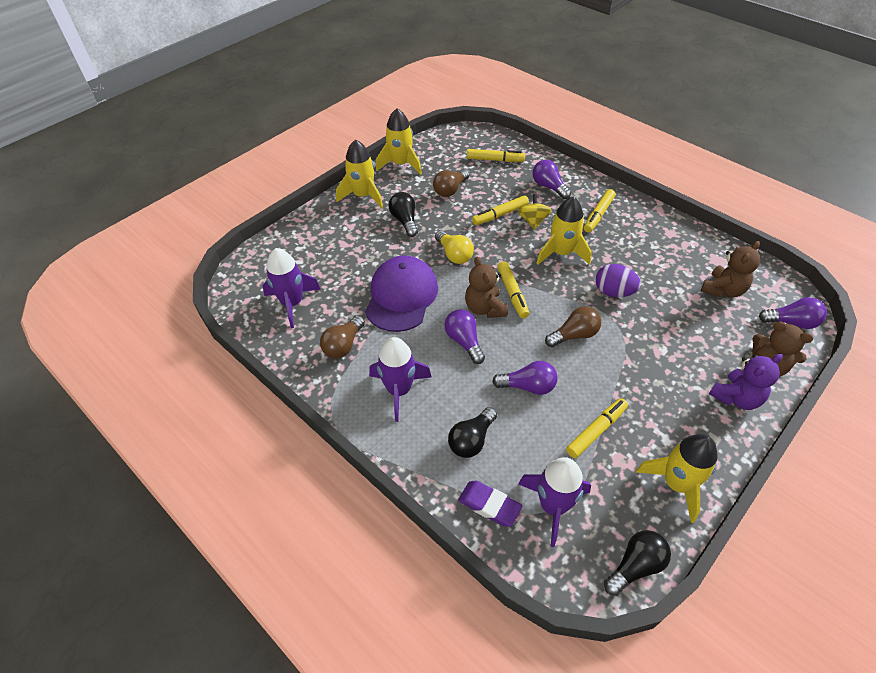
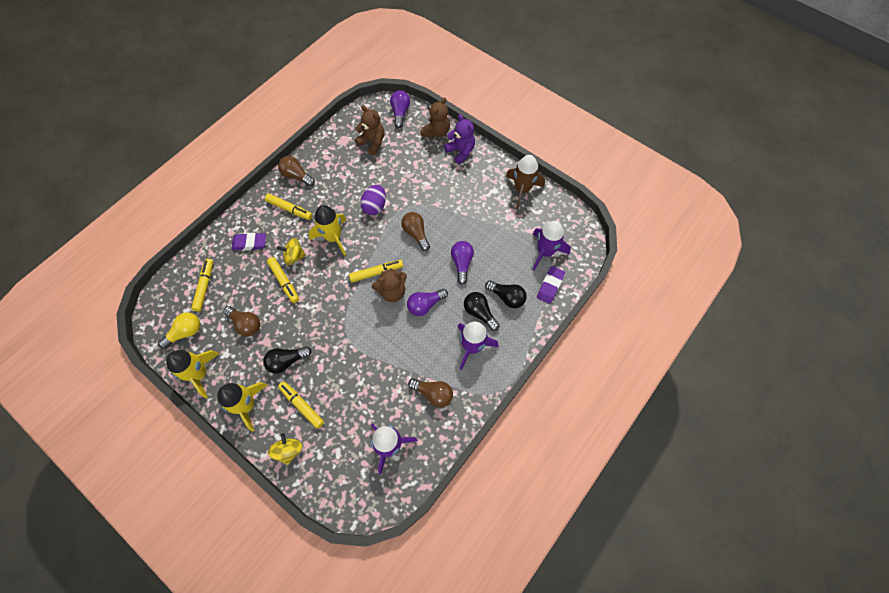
camera: 95 degrees left, 15 degrees up
(310, 226) = (288, 450): none -> yellow spinning top
(401, 296) = (380, 355): purple cap -> none
(454, 254) = (333, 316): yellow light bulb -> yellow light bulb (185, 332)
(549, 187) = (250, 243): purple light bulb -> purple eraser
(596, 431) = (492, 226): yellow marker -> yellow marker (302, 405)
(635, 566) = (573, 214): black light bulb -> black light bulb (479, 313)
(649, 219) = (297, 176): none -> brown light bulb
(676, 484) = (522, 190): yellow rocket -> brown rocket

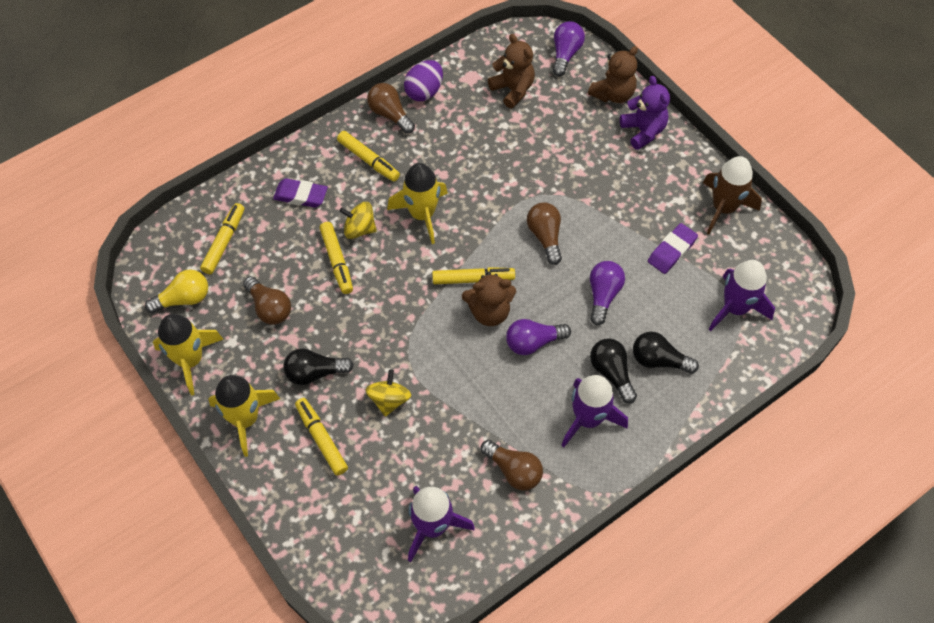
camera: 15 degrees right, 5 degrees down
(288, 450) = (288, 495): yellow spinning top -> yellow spinning top (389, 400)
(375, 206) = (493, 183): purple egg -> purple egg (424, 91)
(507, 297) = (658, 360): black light bulb -> black light bulb turned 150 degrees clockwise
(550, 286) = (729, 359): purple eraser -> purple eraser (672, 251)

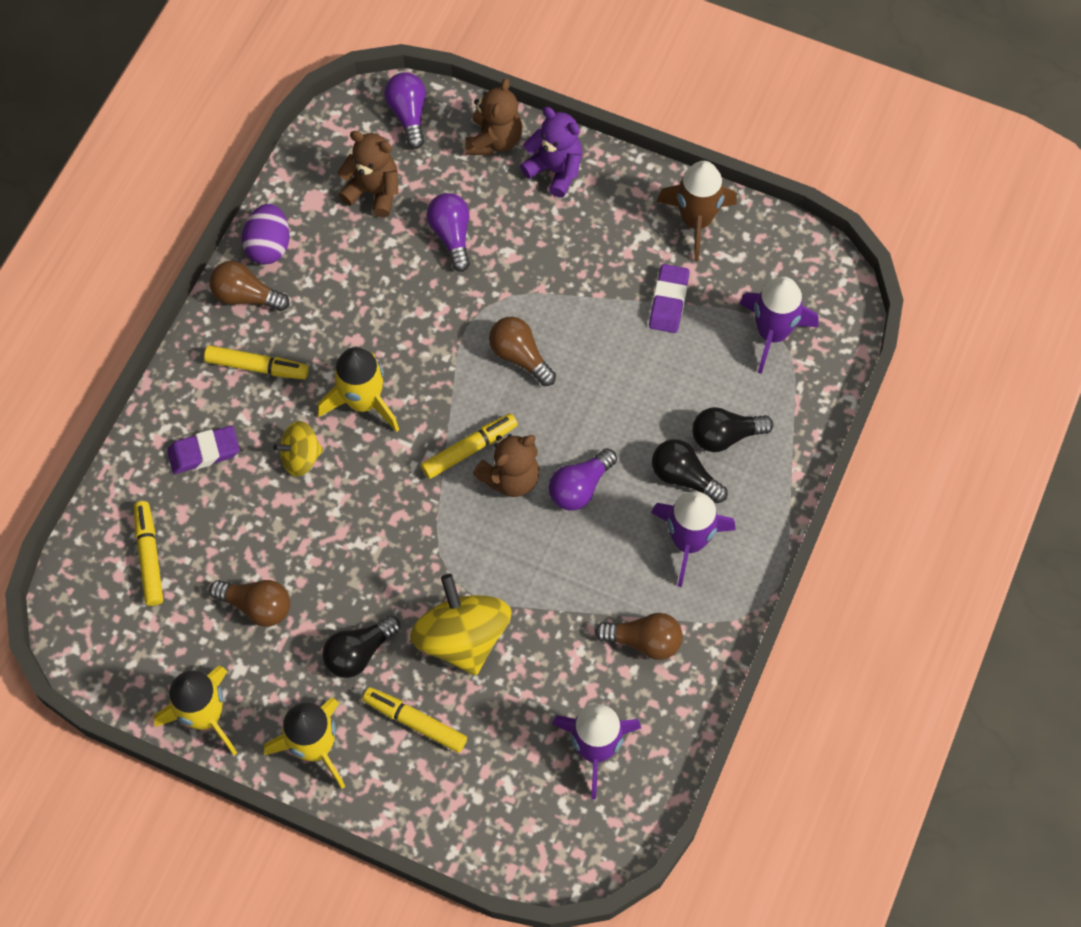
camera: 30 degrees left, 5 degrees up
(184, 299) = (147, 650): yellow light bulb -> none
(337, 261) = (299, 509): yellow marker -> none
(389, 400) = (462, 637): yellow spinning top -> yellow spinning top, size x1.80
(603, 295) = (624, 393): purple light bulb -> purple light bulb (452, 236)

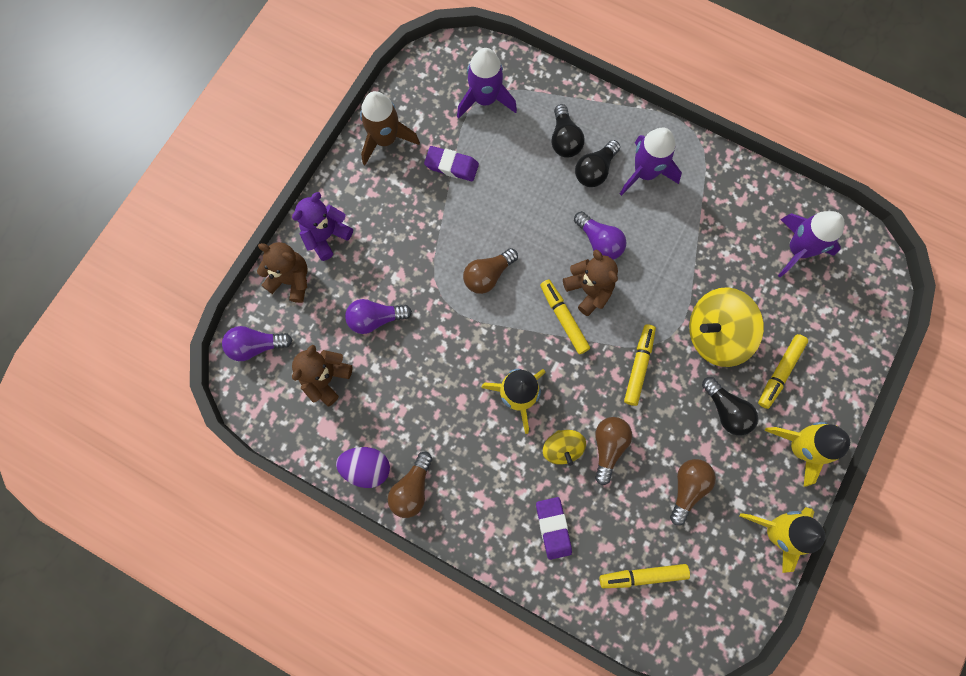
camera: 85 degrees left, 10 degrees up
(257, 367) = (479, 481): yellow marker -> yellow marker (638, 366)
(644, 641) = (719, 210): brown light bulb -> brown light bulb (608, 447)

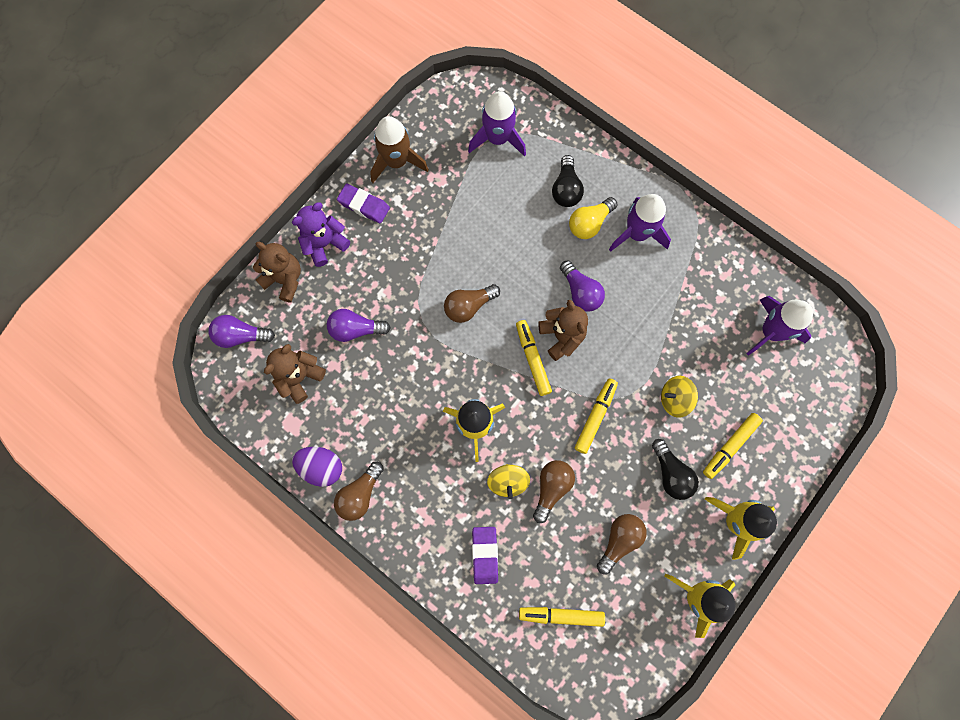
camera: 10 degrees right, 0 degrees up
(451, 166) = (454, 197): purple eraser -> purple eraser (364, 205)
(595, 170) = (589, 223): black light bulb -> yellow light bulb
(715, 334) = (674, 399): yellow spinning top -> yellow spinning top, size x0.56

